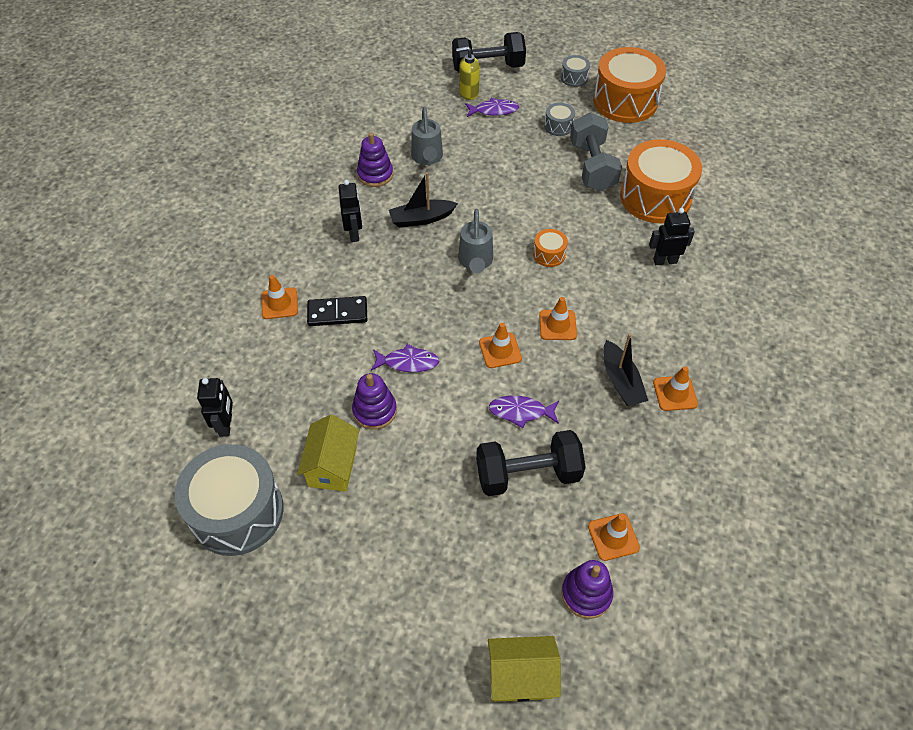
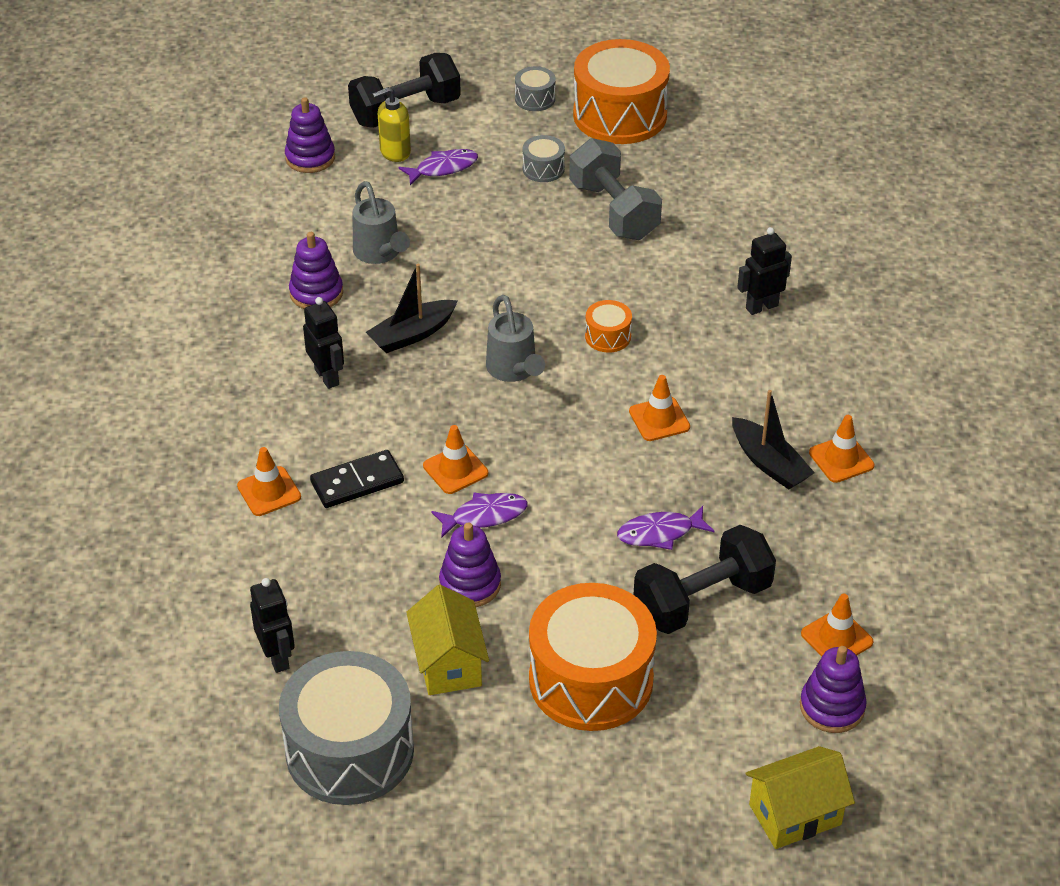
camera: 20 degrees left, 10 degrees down
(414, 84) = (310, 158): none -> purple stacking toy
(500, 350) = (599, 469): orange traffic cone -> orange traffic cone (455, 469)
(655, 197) = (715, 230): orange drum -> orange drum (591, 680)

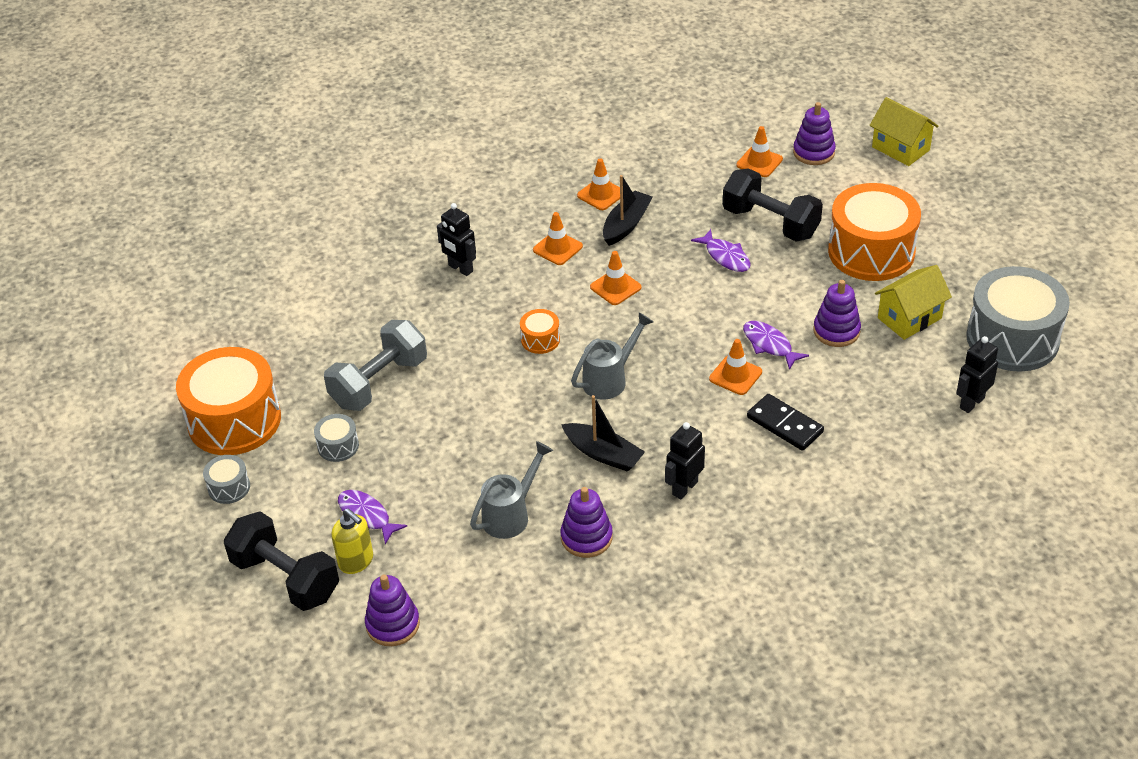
camera: 110 degrees left, 0 degrees up
(269, 491) = (829, 472): orange traffic cone -> orange traffic cone (557, 248)

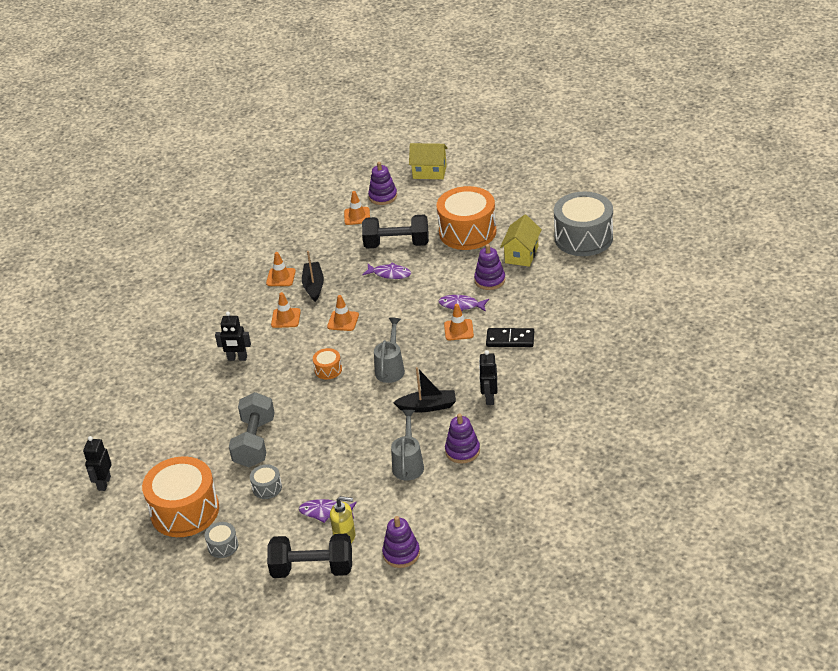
camera: 35 degrees left, 5 degrees down
(971, 403) = (594, 279): black robot -> black robot (104, 483)

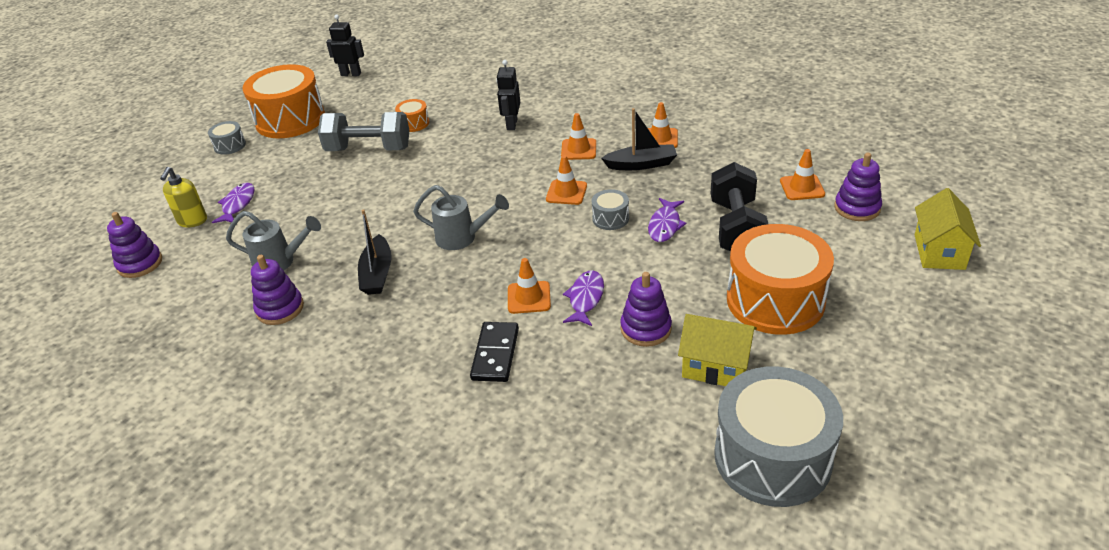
camera: 90 degrees right, 0 degrees up
(267, 488) = (296, 163): grey drum -> grey drum (610, 218)
(312, 569) = (161, 202): black dumbbell -> none
(328, 370) = (474, 188): orange drum -> orange drum (414, 123)
(489, 398) = (372, 333): black robot -> none

